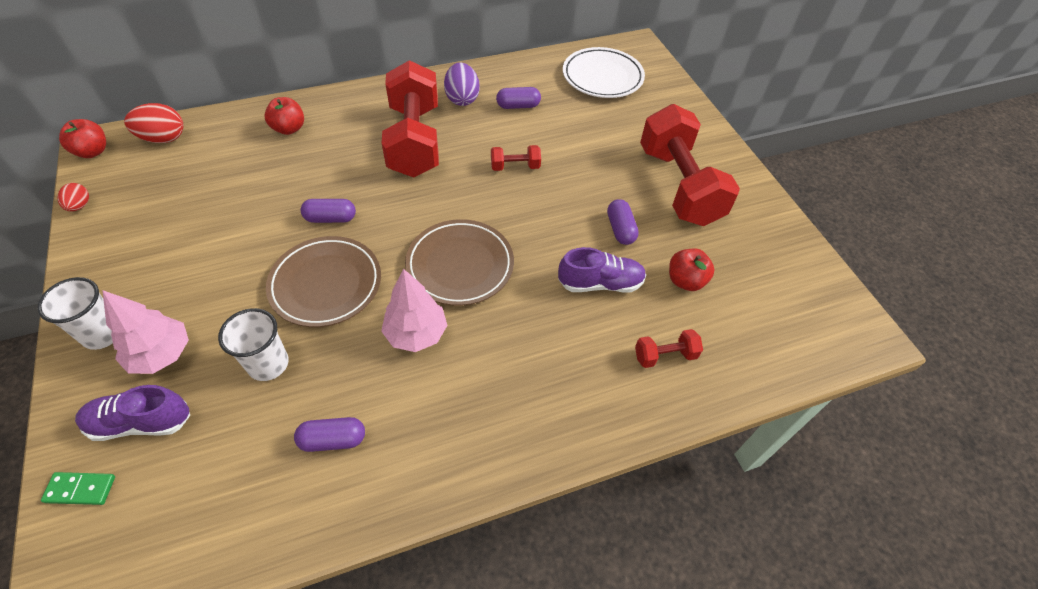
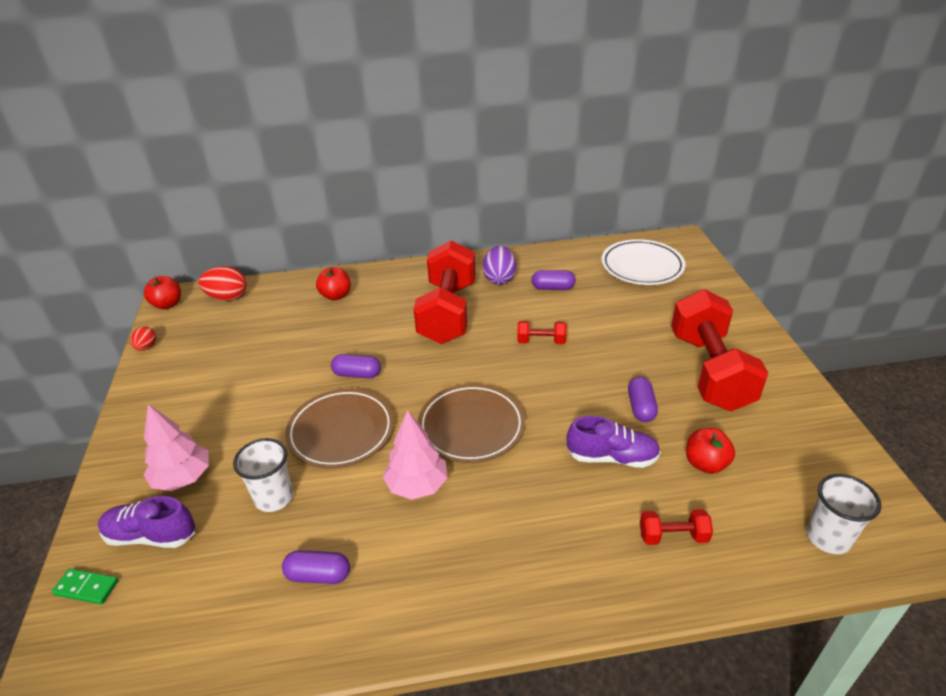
camera: 15 degrees right, 15 degrees down
(103, 334) = (139, 454): white cup -> white cup (828, 537)

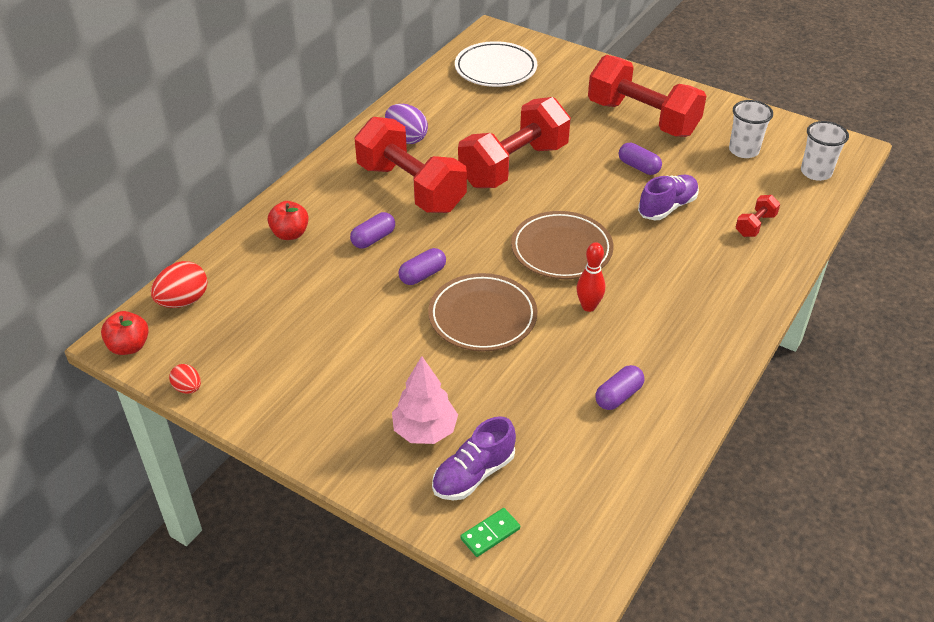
camera: 50 degrees left, 5 degrees up
(274, 497) = (513, 386): white cup -> white cup (743, 150)
(417, 485) = (588, 306): pink tree -> red bowling pin
(541, 341) = (514, 165): red dumbbell -> red dumbbell, size x2.42
(553, 288) = (458, 122): purple capsule -> purple capsule (373, 239)
(705, 464) = (716, 175): red apple -> none

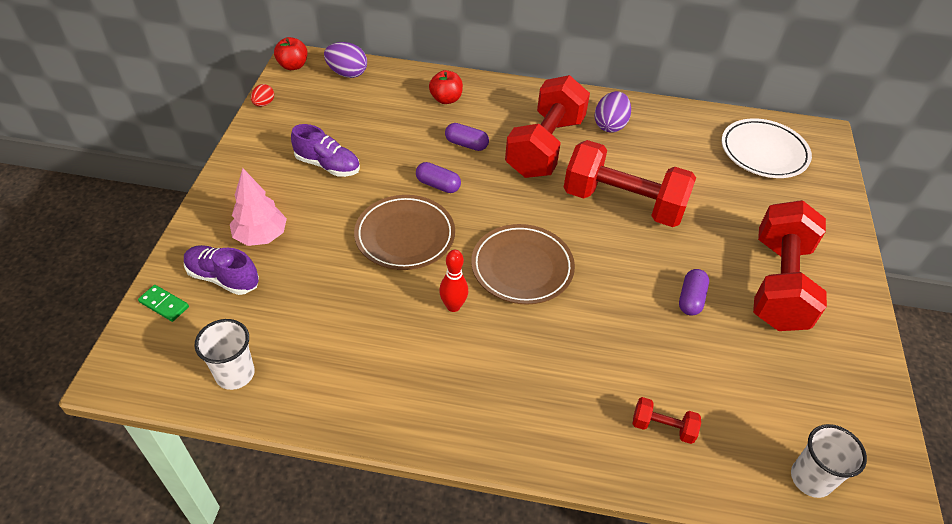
camera: 65 degrees right, 5 degrees up
(183, 301) = (347, 73): red egg -> purple egg
(618, 396) = (344, 356): purple capsule -> none
(667, 207) = (640, 338): purple shoe -> purple shoe (328, 165)
(743, 150) = (795, 391): white cup -> white cup (235, 374)

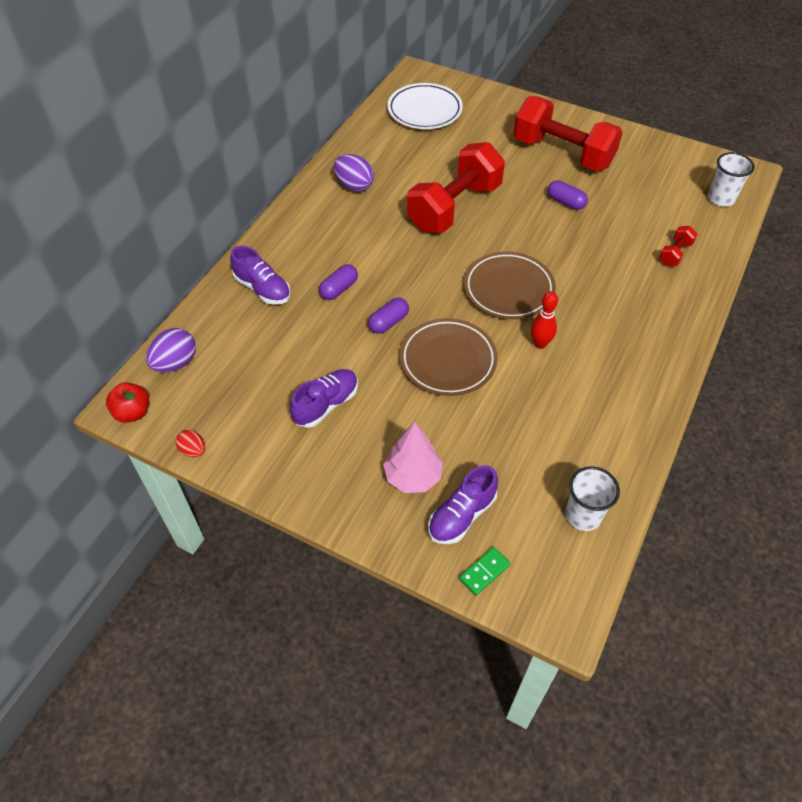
camera: 70 degrees left, 5 degrees up
(446, 99) = (262, 289): red apple -> purple shoe
(545, 147) = (365, 235): red dumbbell -> none

